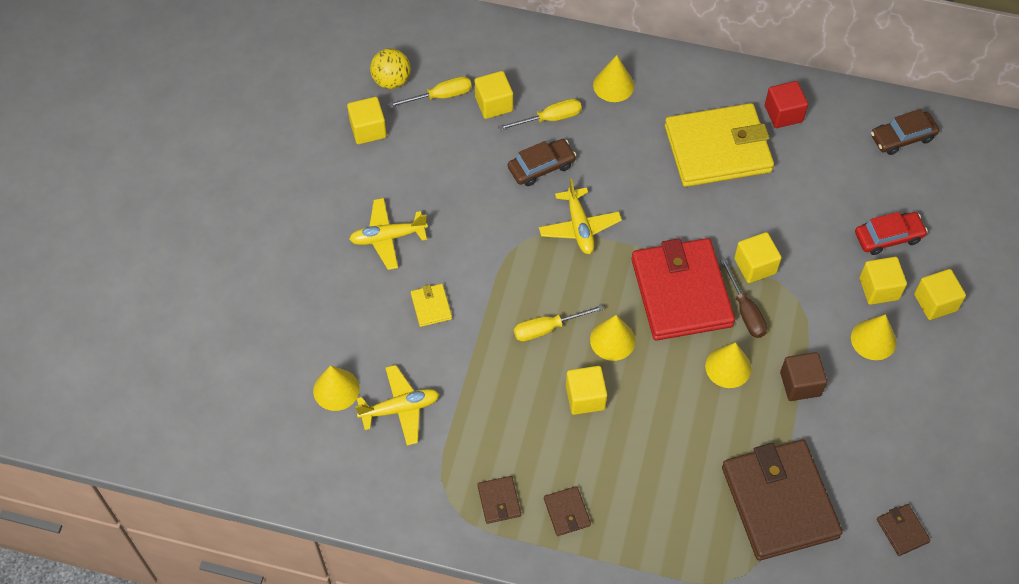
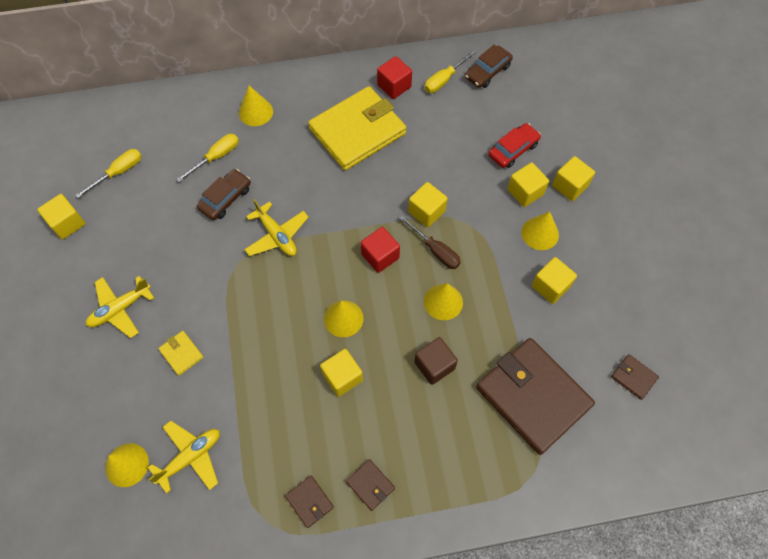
camera: 25 degrees left, 5 degrees up
(391, 81) = (72, 175): yellow ball -> none
(494, 104) = (166, 162): yellow cube -> yellow cube (550, 286)
(547, 328) = (287, 331): yellow screwdriver -> yellow screwdriver (444, 79)
(681, 292) = (380, 256): red wallet -> red cube
(800, 384) = (503, 292): brown cube -> brown cube (434, 365)

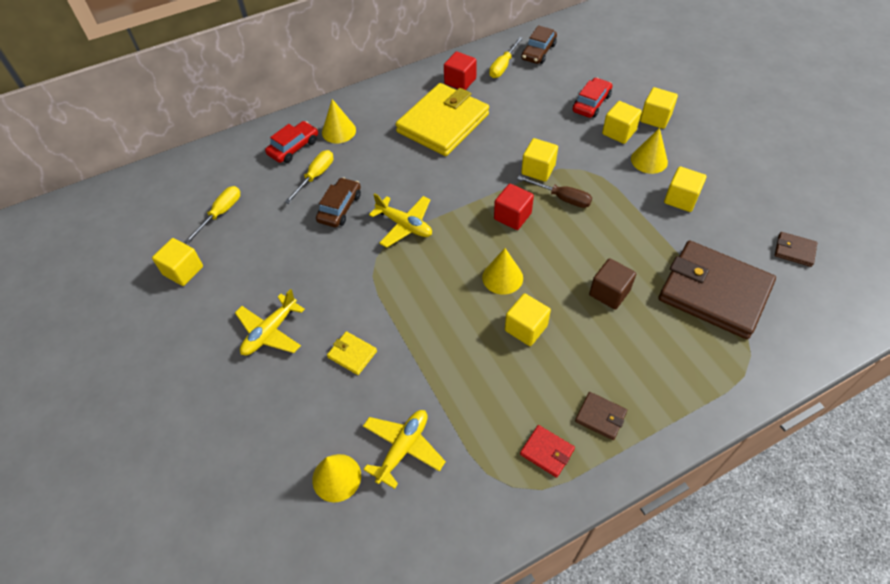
camera: 15 degrees left, 10 degrees down
(207, 118) = (293, 147): none -> red car
(309, 502) = (547, 452): brown wallet -> red wallet
(443, 302) = (590, 237): yellow cone -> none

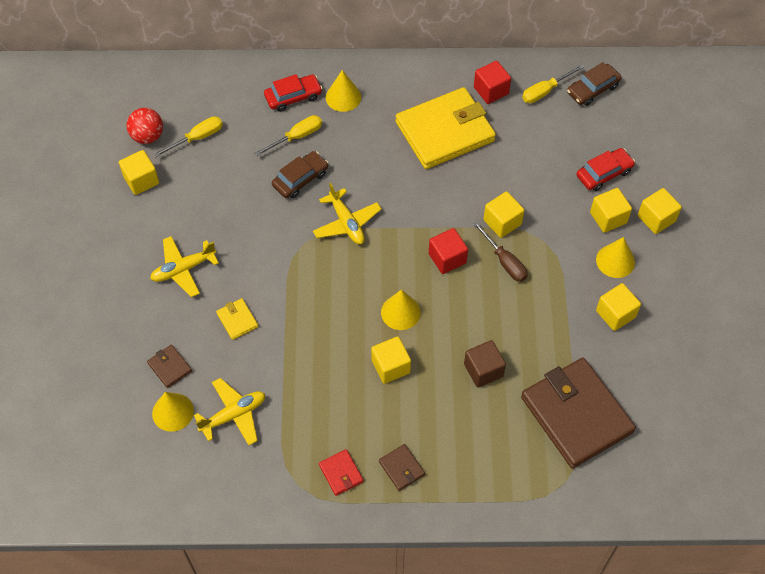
camera: 25 degrees right, 5 degrees up
(170, 231) = (147, 136): none -> red ball
(794, 250) = (682, 413): brown wallet -> brown wallet (169, 367)

